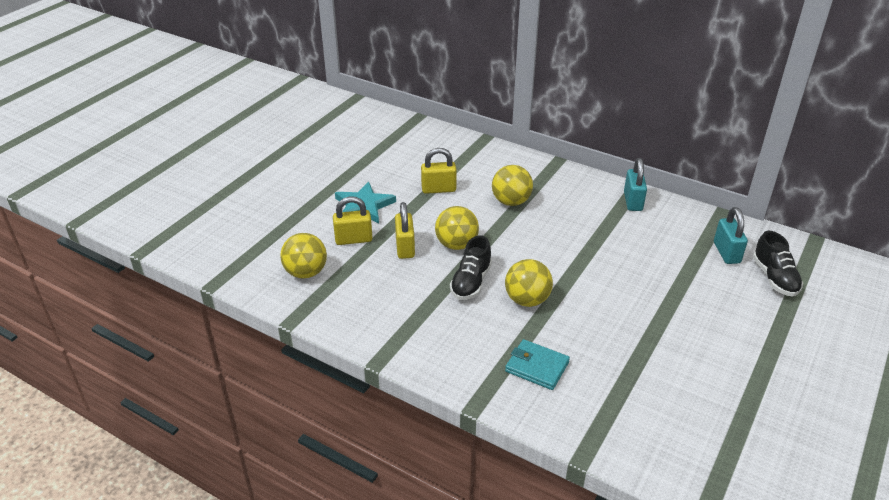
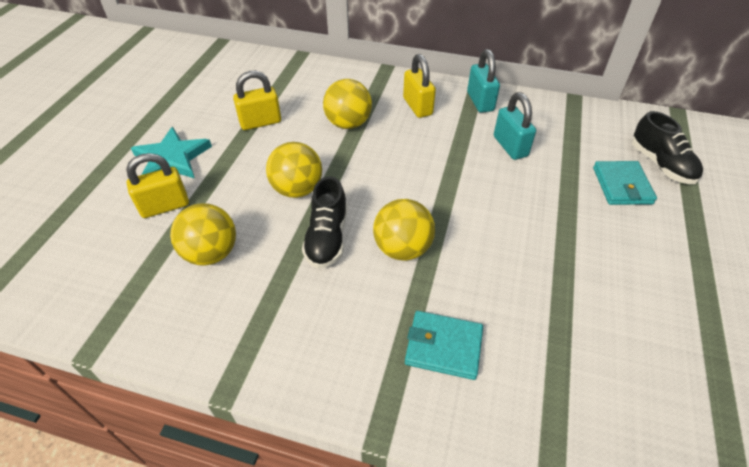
camera: 15 degrees left, 10 degrees up
(306, 272) = (104, 267): yellow ball -> yellow ball (211, 253)
(405, 247) = (233, 205): yellow padlock -> yellow padlock (417, 106)
(726, 253) = (599, 144): turquoise padlock -> turquoise padlock (510, 146)
(730, 288) = (622, 185): none -> turquoise wallet

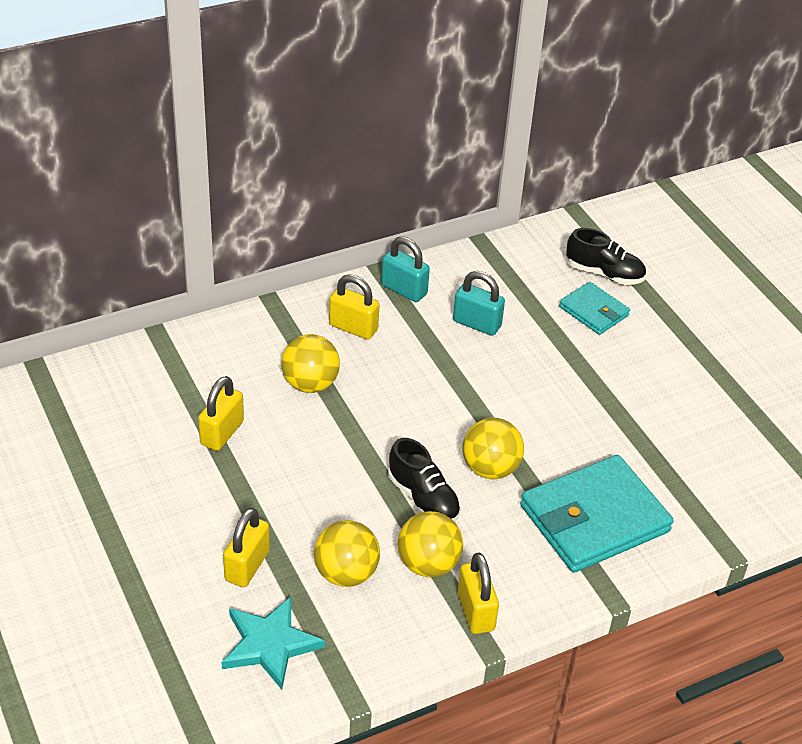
camera: 45 degrees left, 5 degrees down
(172, 159) = (186, 522): turquoise star -> turquoise star (270, 644)
(256, 351) = (475, 611): none -> yellow padlock
(297, 189) = (345, 475): yellow ball -> yellow ball (428, 564)
(443, 346) = (594, 518): turquoise wallet -> turquoise wallet, size x1.88

